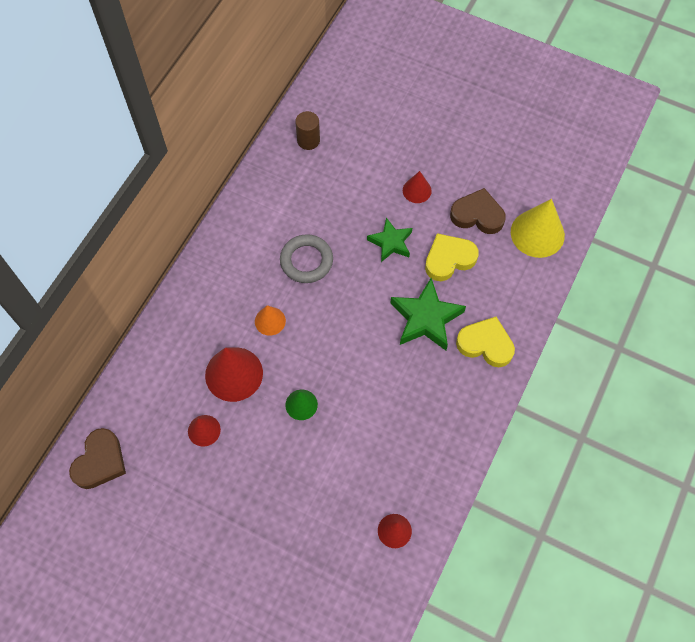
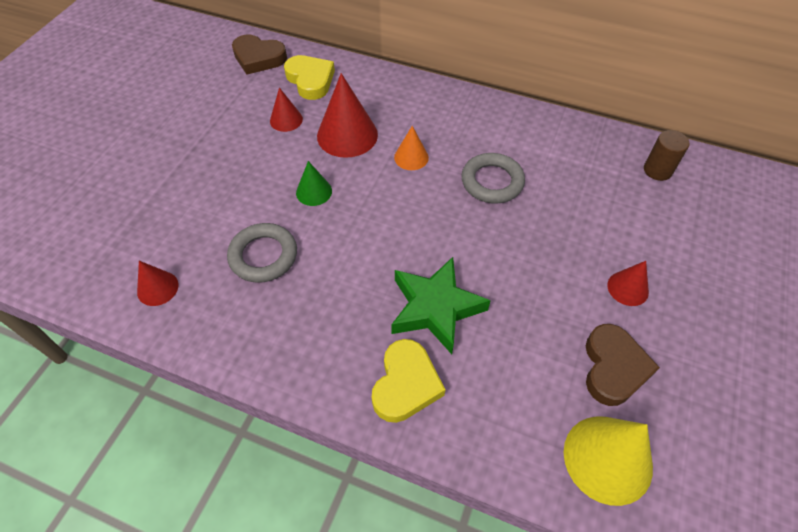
camera: 85 degrees right, 10 degrees down
(368, 445) = (263, 256): none -> grey ring
(390, 242) = (538, 263): green star -> none
(449, 259) = (530, 332): yellow heart -> yellow heart (310, 80)

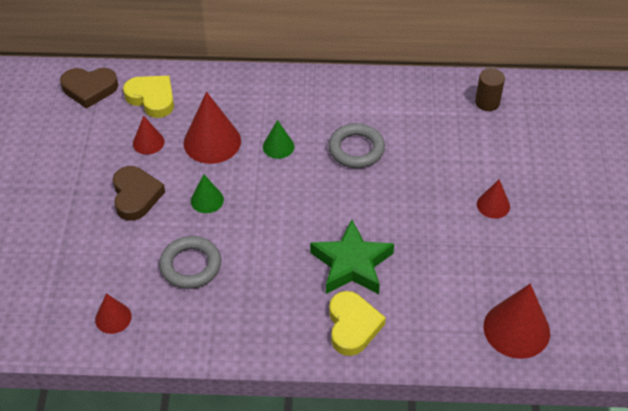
camera: 20 degrees left, 5 degrees down
(411, 157) = (278, 146): orange cone -> green cone
(607, 459) = (516, 329): yellow cone -> red cone
(613, 368) = (501, 267): brown heart -> brown heart (136, 196)

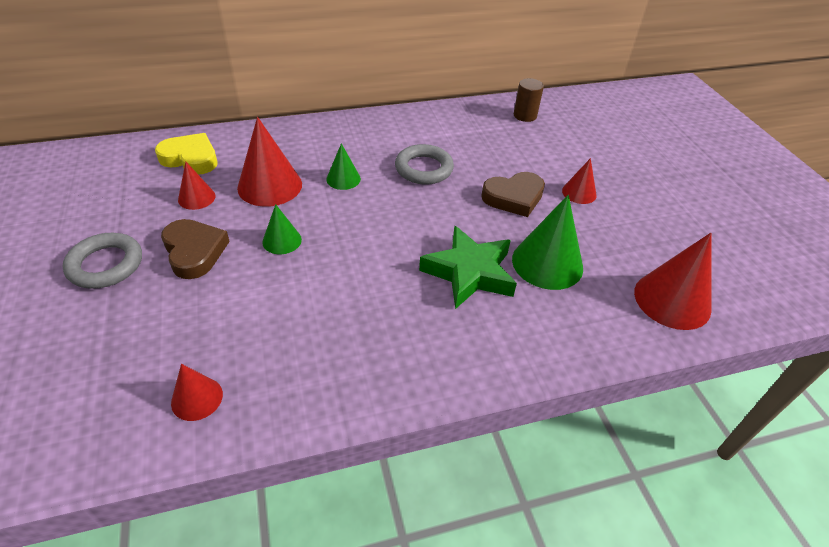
camera: 20 degrees left, 5 degrees down
(89, 89) = (115, 160): brown heart -> brown heart (514, 197)
(190, 265) = (284, 312): grey ring -> grey ring (106, 265)
(352, 326) = (502, 337): yellow heart -> none
(424, 270) = (547, 263): none -> green cone

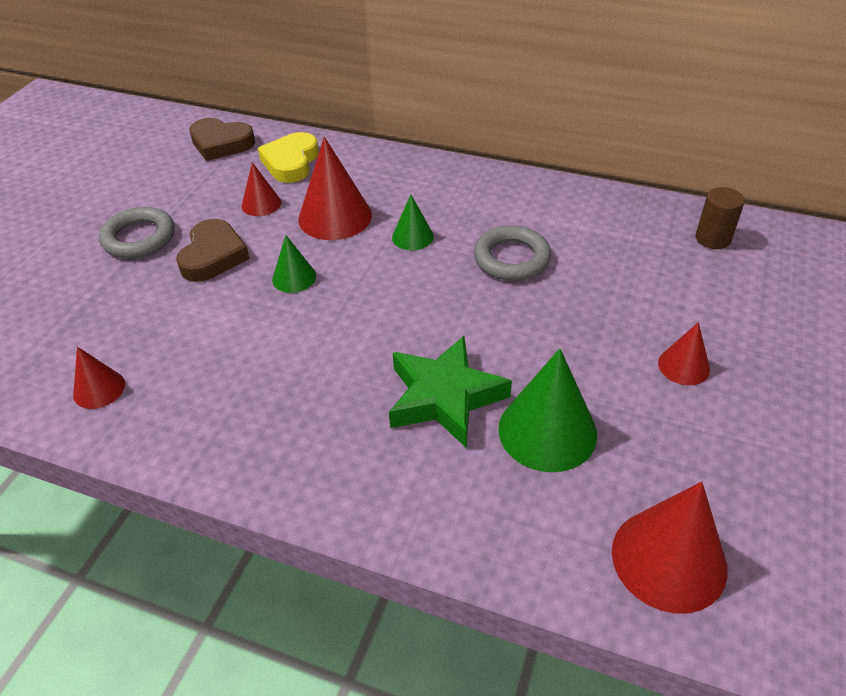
camera: 40 degrees right, 0 degrees up
(190, 158) = (291, 162): yellow heart -> yellow heart turned 135 degrees counterclockwise
(514, 197) = (587, 335): brown heart -> brown heart (221, 143)

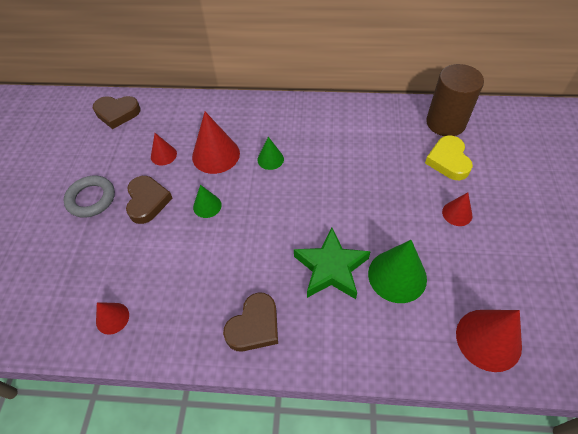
camera: 15 degrees left, 10 degrees up
(291, 162) = (171, 119): yellow heart -> yellow heart (448, 161)
(294, 447) = (254, 326): none -> brown heart
(511, 258) = (336, 162): grey ring -> none
(713, 238) = (445, 123): brown cylinder -> brown cylinder, size x1.88

